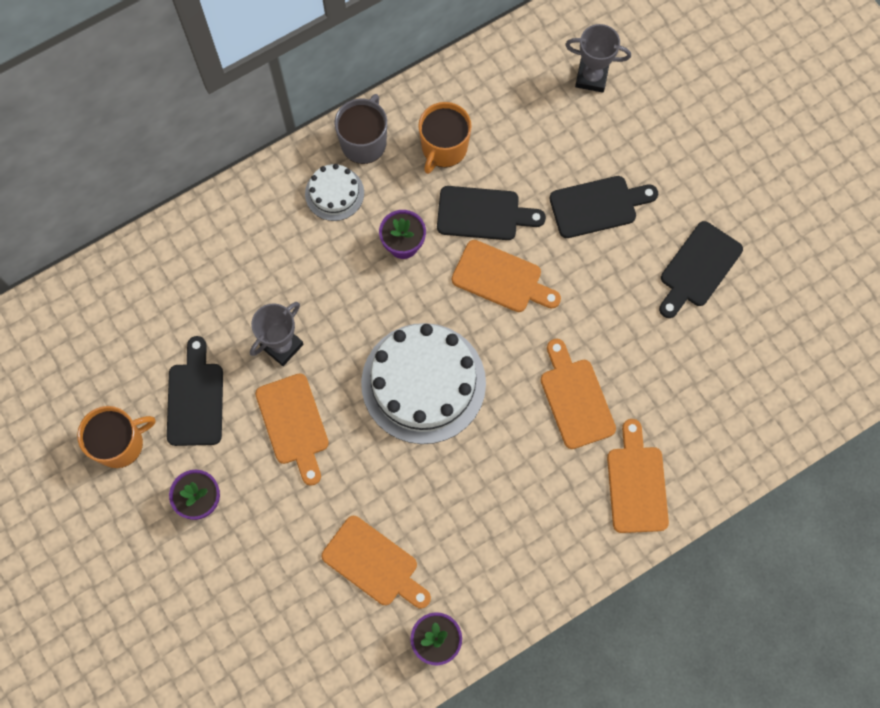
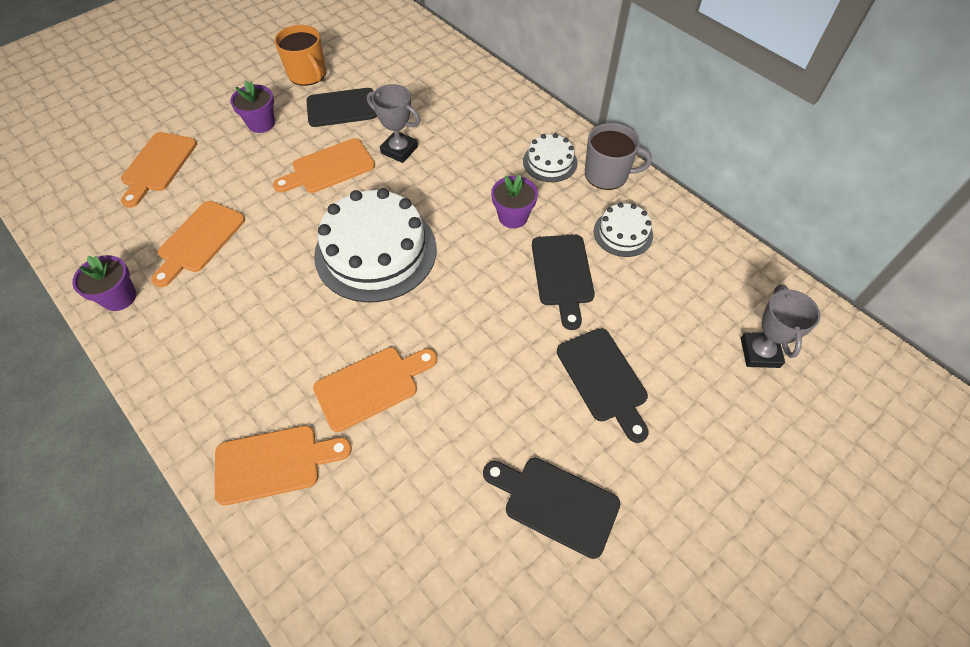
camera: 80 degrees right, 15 degrees down
(444, 148) = (623, 233): orange mug -> white cake
(501, 278) = (496, 299): orange cutting board -> orange cutting board (158, 165)

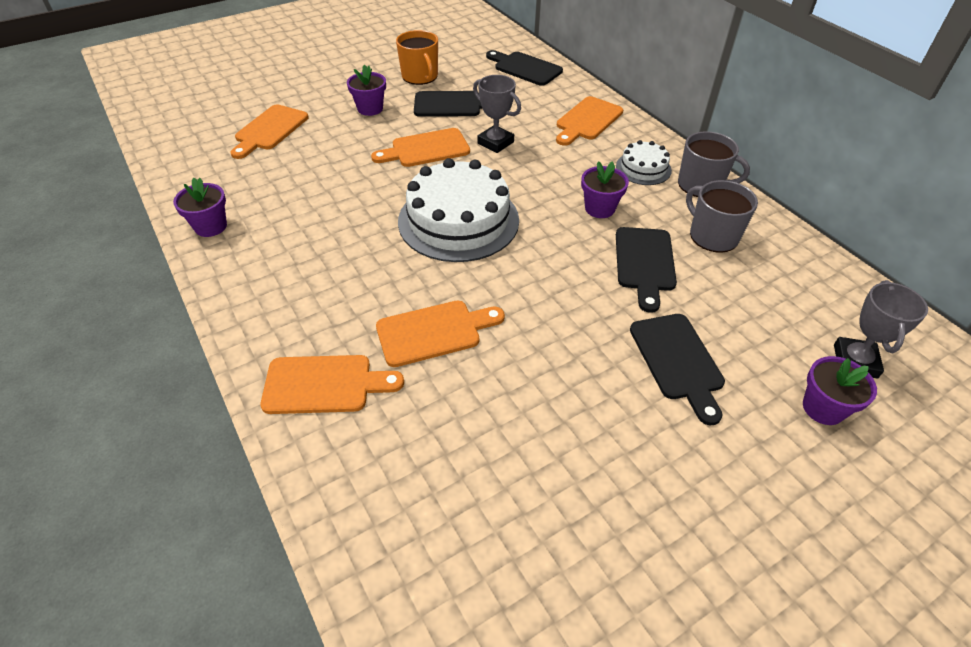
camera: 10 degrees right, 10 degrees down
(199, 240) = (294, 191): orange cutting board -> orange cutting board (587, 120)
(555, 503) = (610, 468): black cutting board -> black cutting board (525, 68)
(623, 233) = (712, 236): white cake -> grey mug
(735, 407) = (823, 408): none -> purple flower pot

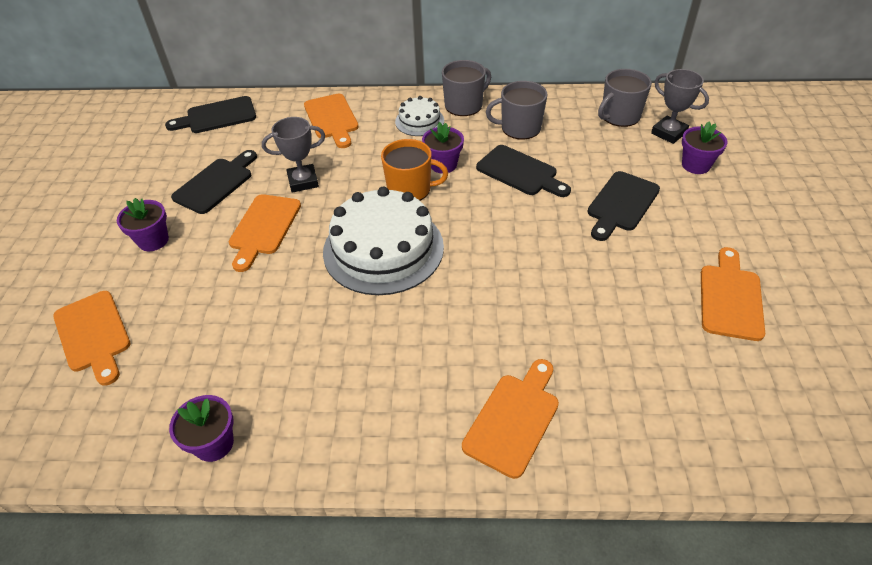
camera: 55 degrees left, 0 degrees up
(420, 76) = (143, 184): orange mug -> orange mug (410, 189)
(434, 332) = (504, 321): orange cutting board -> orange cutting board (730, 298)
(678, 361) = (621, 204): black cutting board -> black cutting board turned 105 degrees clockwise
(831, 305) = (619, 116): none -> grey mug

